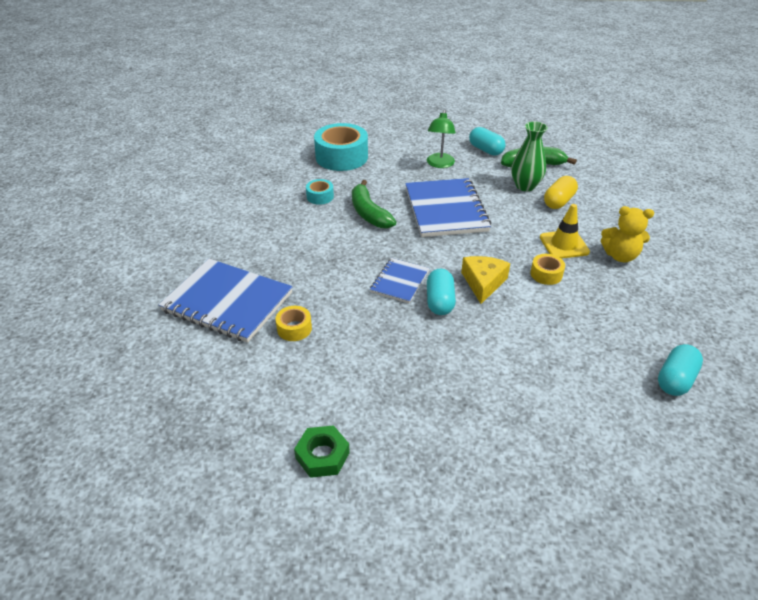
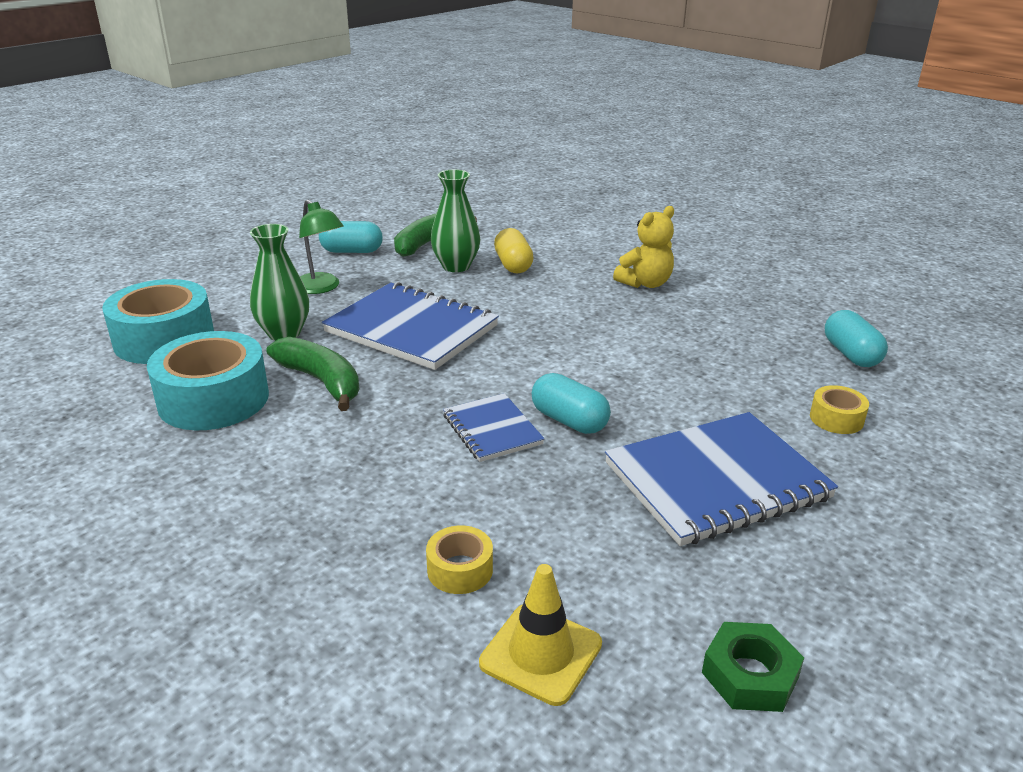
camera: 50 degrees left, 10 degrees down
(228, 302) = (301, 613): blue notebook -> blue notebook (716, 481)
(320, 196) = (213, 399): turquoise tape -> turquoise tape, size x2.12
(369, 213) = (321, 381): green banana -> green banana turned 150 degrees counterclockwise
(389, 180) = (284, 333): none -> green vase
(483, 283) = (577, 376): yellow cheese -> none
(546, 274) = (617, 333): yellow tape -> yellow tape (836, 419)
(564, 245) = (585, 299): yellow traffic cone -> yellow traffic cone (541, 653)

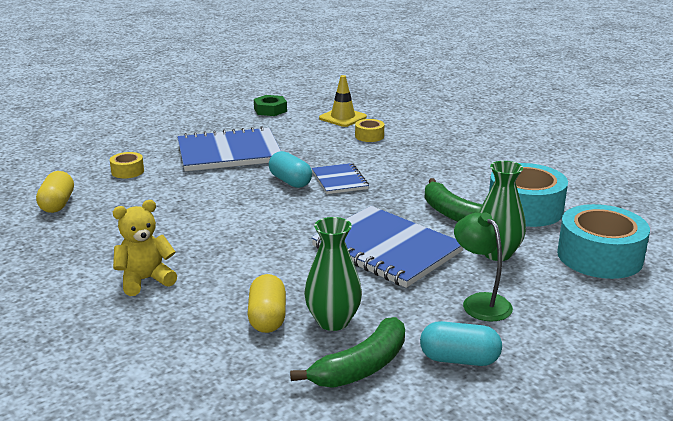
camera: 170 degrees left, 5 degrees down
(851, 354) = (57, 204): turquoise capsule -> yellow capsule

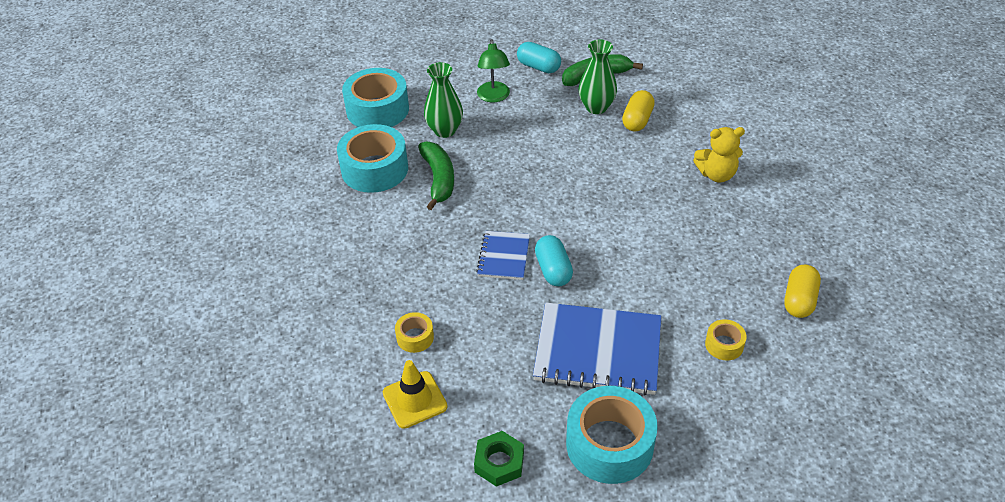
camera: 155 degrees left, 20 degrees up
(203, 124) = (609, 444): none -> turquoise tape
(387, 249) = (521, 156): blue notebook -> none

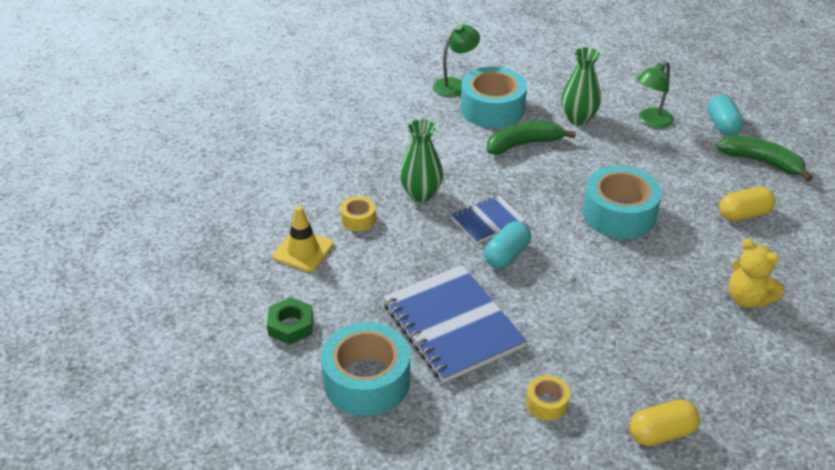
camera: 50 degrees right, 5 degrees down
(316, 171) = (455, 85): none -> green lamp
(377, 109) = (553, 75): turquoise tape -> turquoise tape (619, 214)
(438, 179) = (524, 144): green banana -> green banana turned 150 degrees counterclockwise
(596, 107) = (723, 182): green vase -> green vase (421, 194)

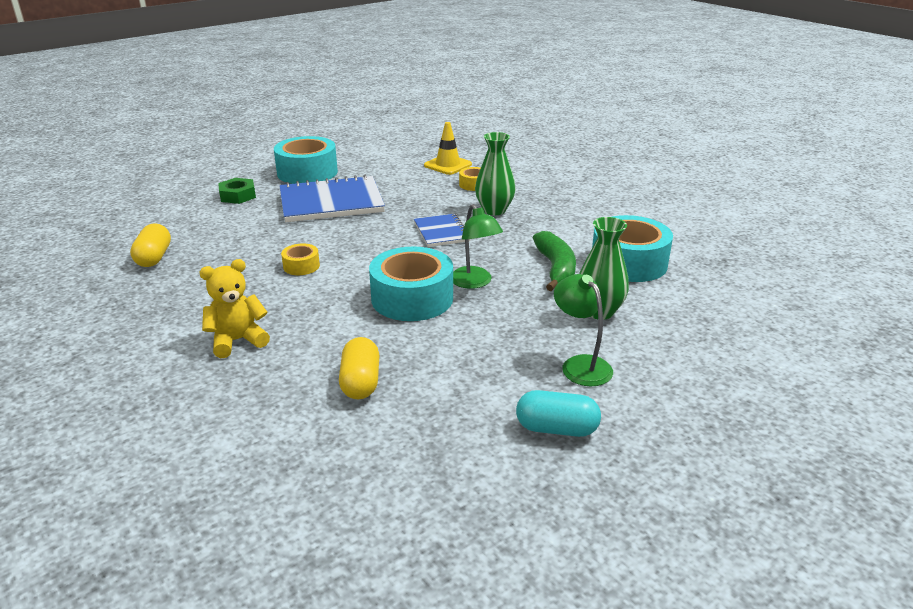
camera: 105 degrees right, 10 degrees down
(290, 325) = (375, 157): green nut -> green nut (238, 196)
(455, 85) = (681, 249): green lamp -> green lamp (475, 282)
(506, 255) = (391, 233): turquoise capsule -> none
(547, 403) = (227, 222): yellow tape -> yellow tape (301, 266)
(762, 162) = (455, 437): green banana -> none

